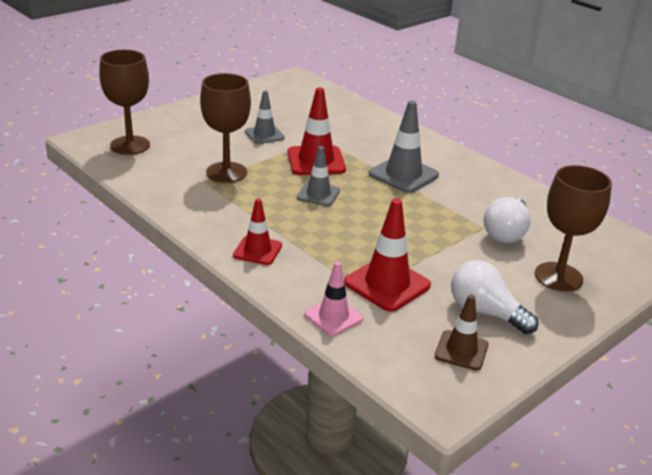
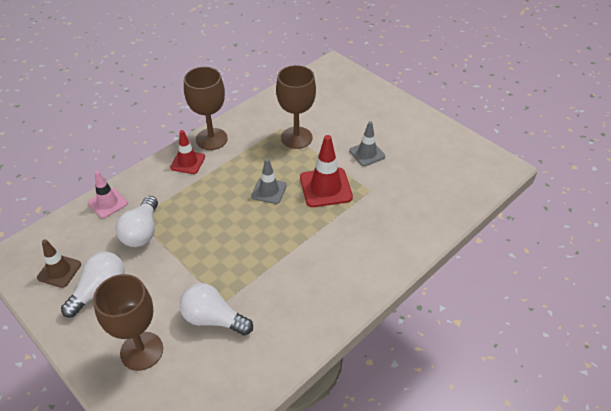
camera: 90 degrees right, 15 degrees up
(130, 145) = (329, 86): brown goblet -> brown goblet (211, 139)
(387, 284) = (142, 232): red traffic cone -> white light bulb
(403, 175) = (311, 247): grey traffic cone -> none

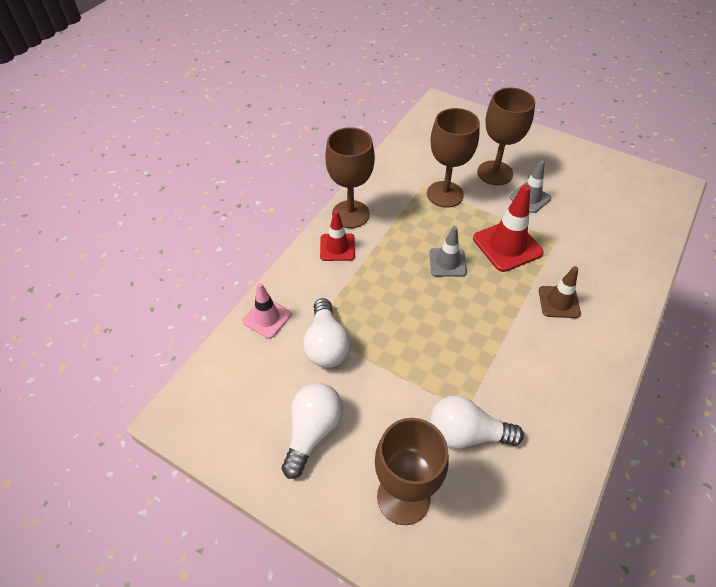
camera: 15 degrees left, 5 degrees up
(59, 271) = (249, 419): brown traffic cone -> brown traffic cone (559, 302)
(348, 128) = (495, 173): none -> brown goblet

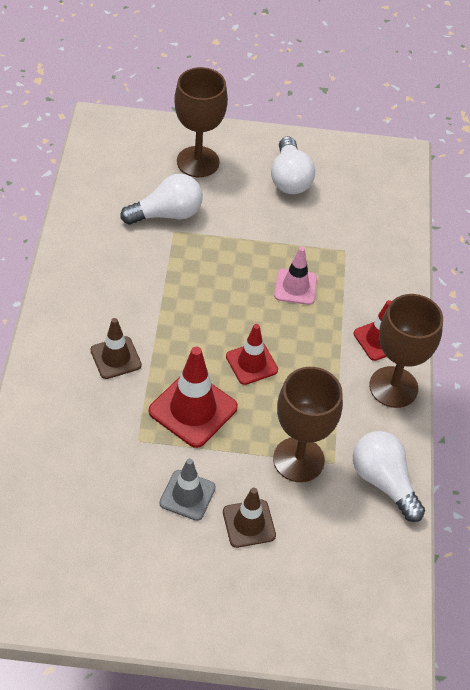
camera: 150 degrees right, 0 degrees up
(267, 318) = (392, 247): pink traffic cone -> pink traffic cone (295, 287)
(326, 345) = (322, 242): white light bulb -> white light bulb (383, 481)
(447, 262) = (251, 363): grey traffic cone -> red traffic cone
(495, 173) = (249, 523): brown goblet -> brown traffic cone

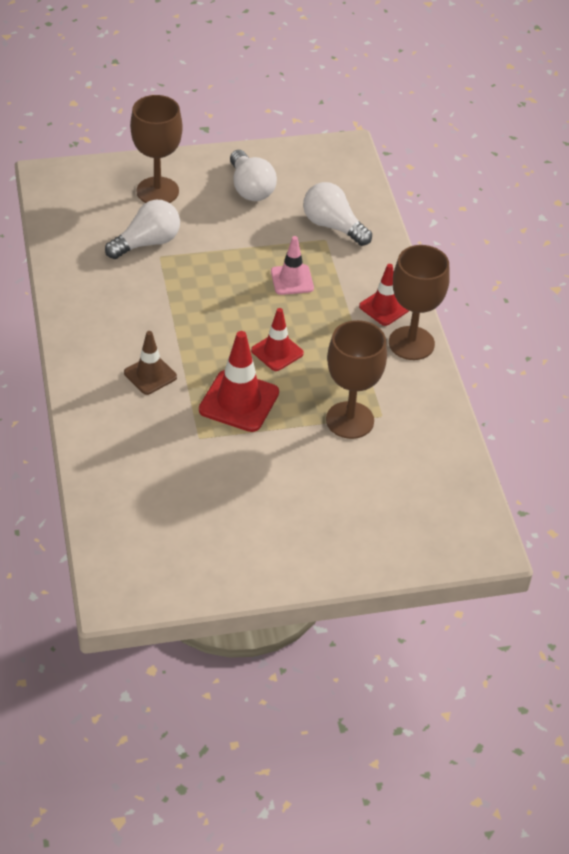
camera: 15 degrees left, 5 degrees down
(187, 495) = (262, 471): grey traffic cone -> none
(249, 523) = (326, 480): brown traffic cone -> none
(383, 481) = (430, 420): white light bulb -> white light bulb (333, 226)

